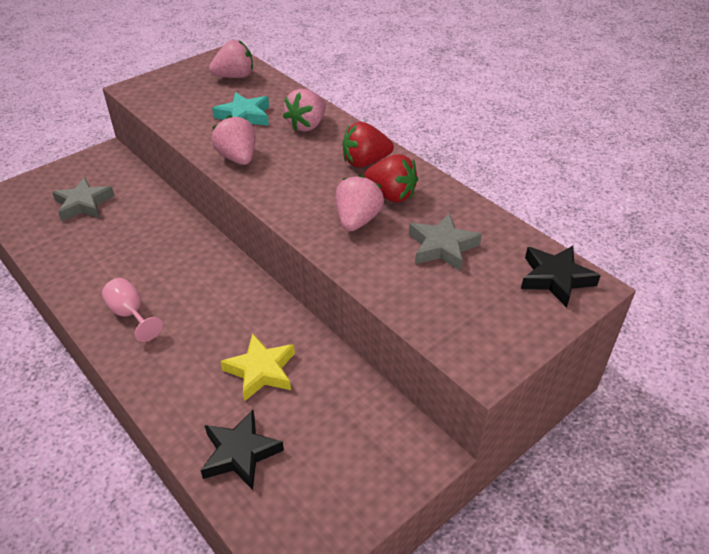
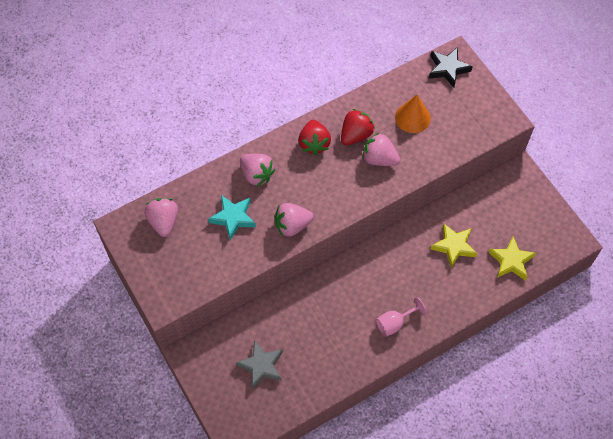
camera: 80 degrees left, 20 degrees up
(240, 453) = (511, 261): black star -> yellow star
(442, 247) = (412, 117): grey star -> orange cone

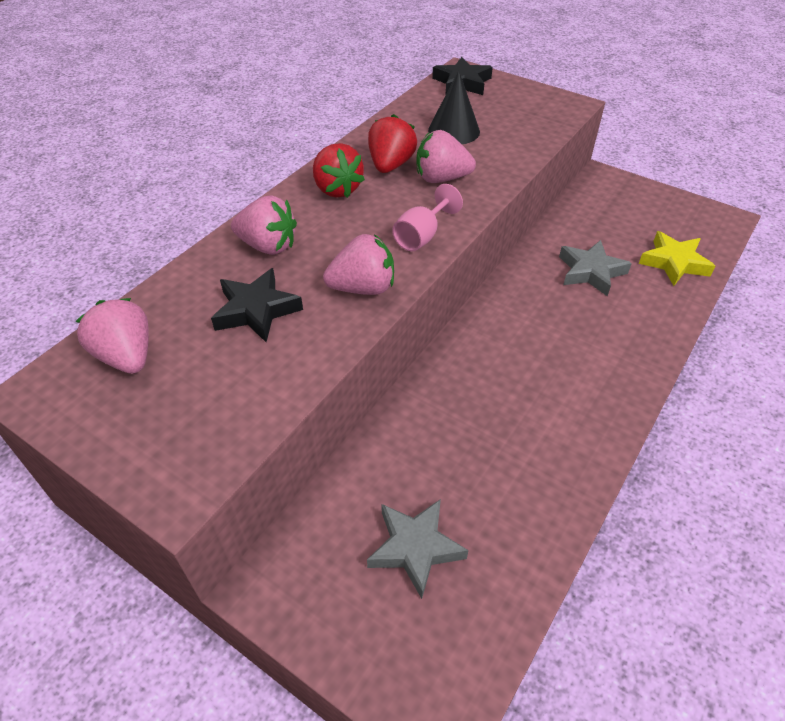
camera: 25 degrees left, 15 degrees down
(233, 218) = (256, 310): turquoise star -> black star
(292, 225) = (363, 288): pink strawberry -> pink strawberry turned 150 degrees counterclockwise
(394, 323) = (587, 391): pink goblet -> pink goblet (422, 236)
(412, 117) = (454, 131): orange cone -> black cone
(453, 246) = (590, 272): yellow star -> grey star

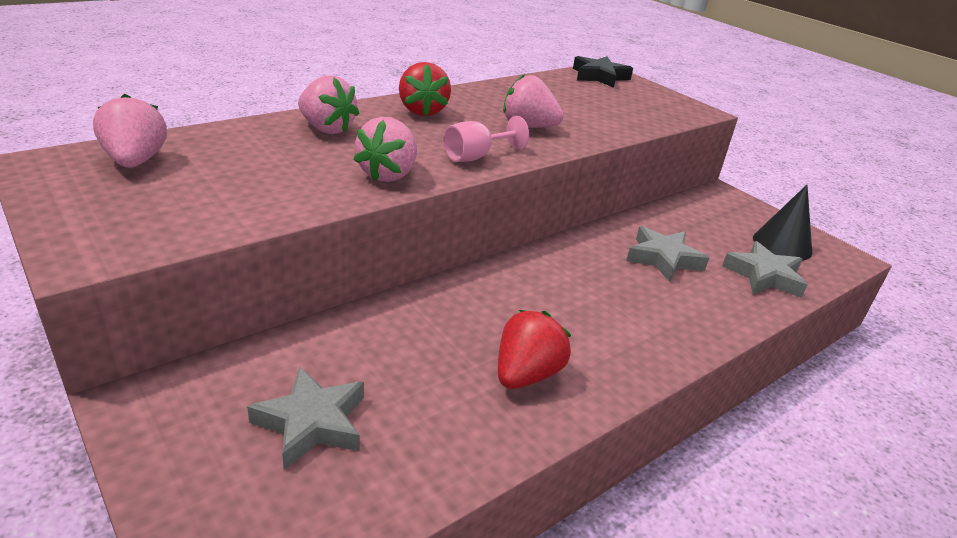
camera: 15 degrees right, 15 degrees down
(256, 310) = (277, 163): black star -> none
(363, 288) = (388, 174): pink strawberry -> pink strawberry turned 105 degrees clockwise
(390, 165) = (486, 108): red strawberry -> red strawberry (526, 374)
(454, 131) = (566, 102): black cone -> black cone (782, 245)
(674, 263) = (764, 276): yellow star -> grey star

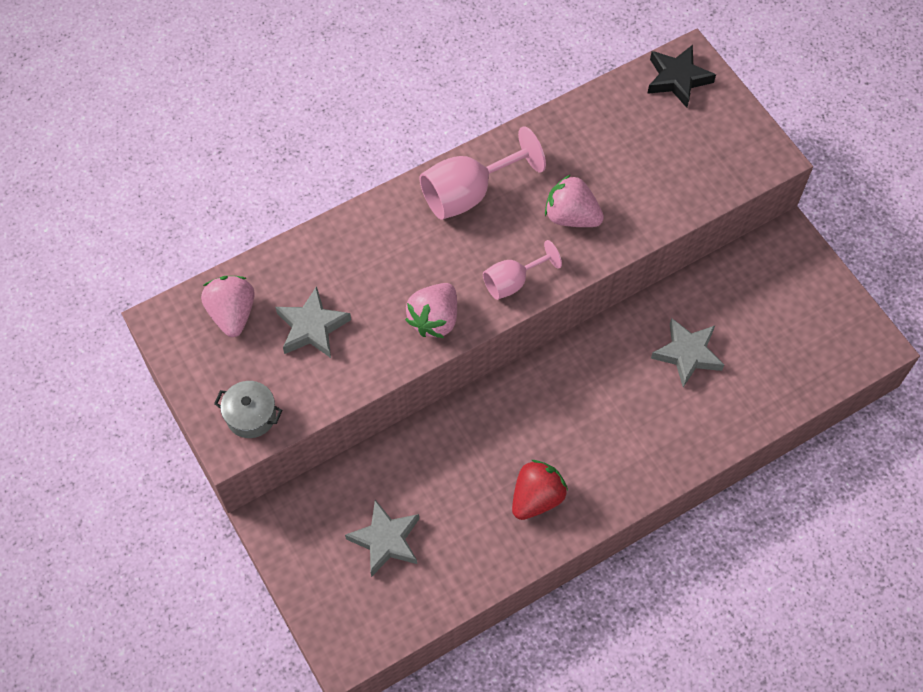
camera: 10 degrees right, 30 degrees up
(126, 234) = (251, 416): none -> grey pot
(327, 129) = (379, 241): pink strawberry -> none
(422, 111) = (469, 193): red strawberry -> pink goblet
(764, 276) = (777, 377): grey star -> grey star (312, 327)
(782, 245) = (817, 328): black cone -> none

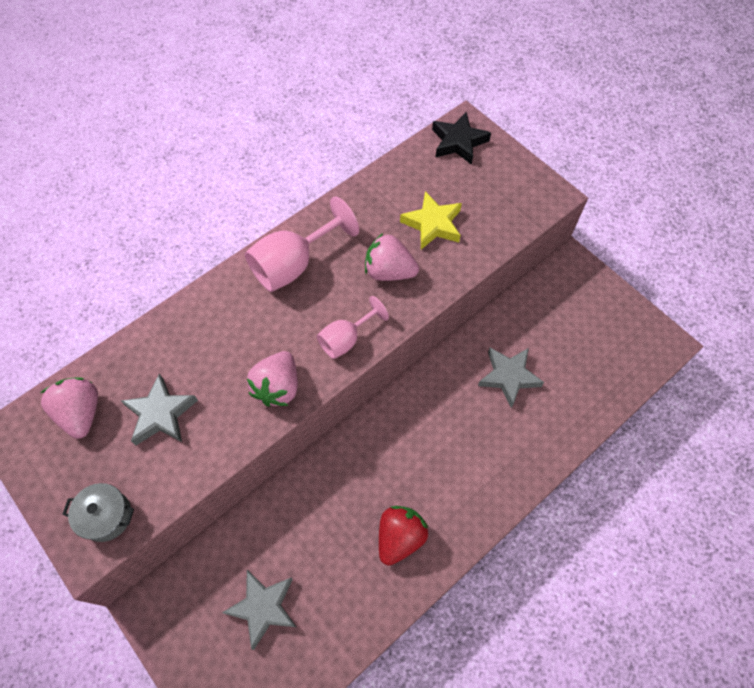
camera: 10 degrees left, 0 degrees up
(629, 171) = (433, 224): none -> yellow star

